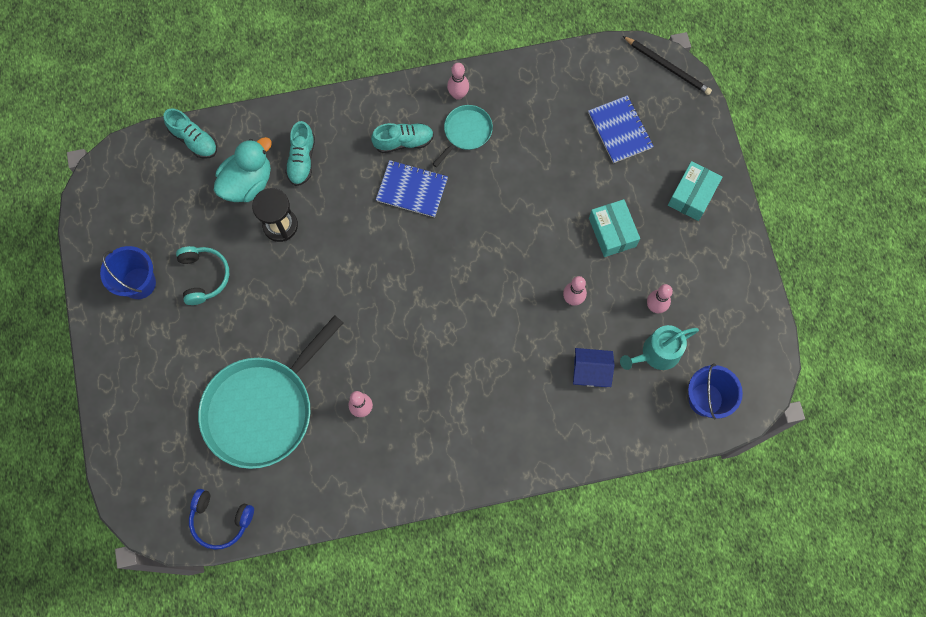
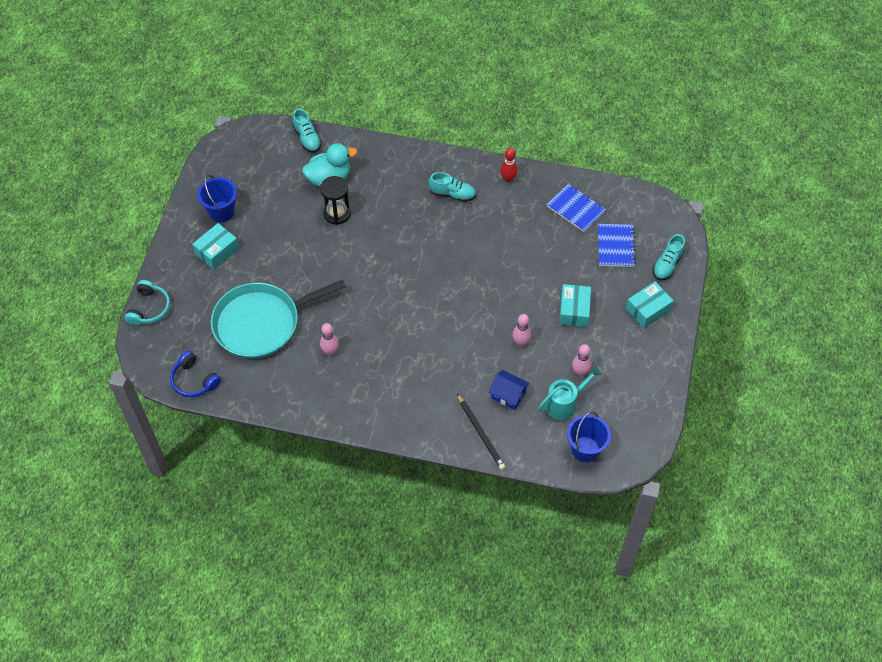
camera: 25 degrees right, 15 degrees down
(161, 338) = (217, 251): none -> turquoise box
(204, 276) = (267, 225): turquoise headphones -> turquoise headphones (149, 308)
(302, 160) = (374, 178): turquoise shoe -> turquoise shoe (667, 264)
(412, 189) = (442, 226): blue notebook -> blue notebook (576, 209)
(458, 94) = (508, 179): pink bowling pin -> red bowling pin
(466, 132) = (500, 205): turquoise pan -> none
(656, 353) = (564, 403): turquoise watering can -> turquoise watering can turned 150 degrees clockwise
(667, 67) = (674, 218): black pencil -> black pencil (481, 433)

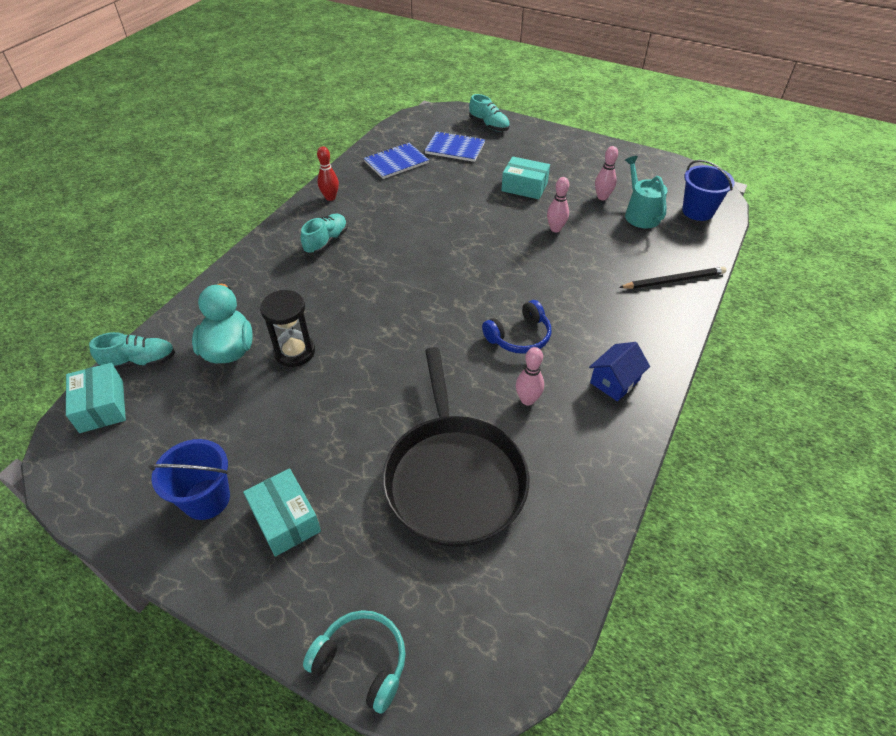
camera: 75 degrees left, 10 degrees down
(194, 380) = (544, 602): blue headphones -> blue headphones (519, 336)
(261, 323) = (453, 477): turquoise pan -> black pan
(508, 395) = (624, 250): blue house -> blue house (615, 381)
(648, 310) = (537, 145): turquoise box -> turquoise box (102, 406)

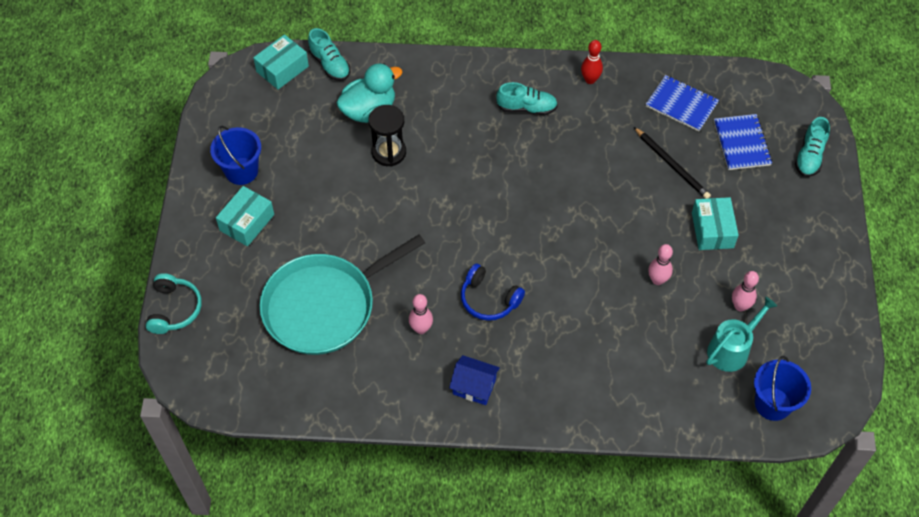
camera: 65 degrees right, 10 degrees up
(453, 477) = (324, 306): black pan -> turquoise pan
(674, 280) = (637, 404): black pencil -> black pencil (672, 165)

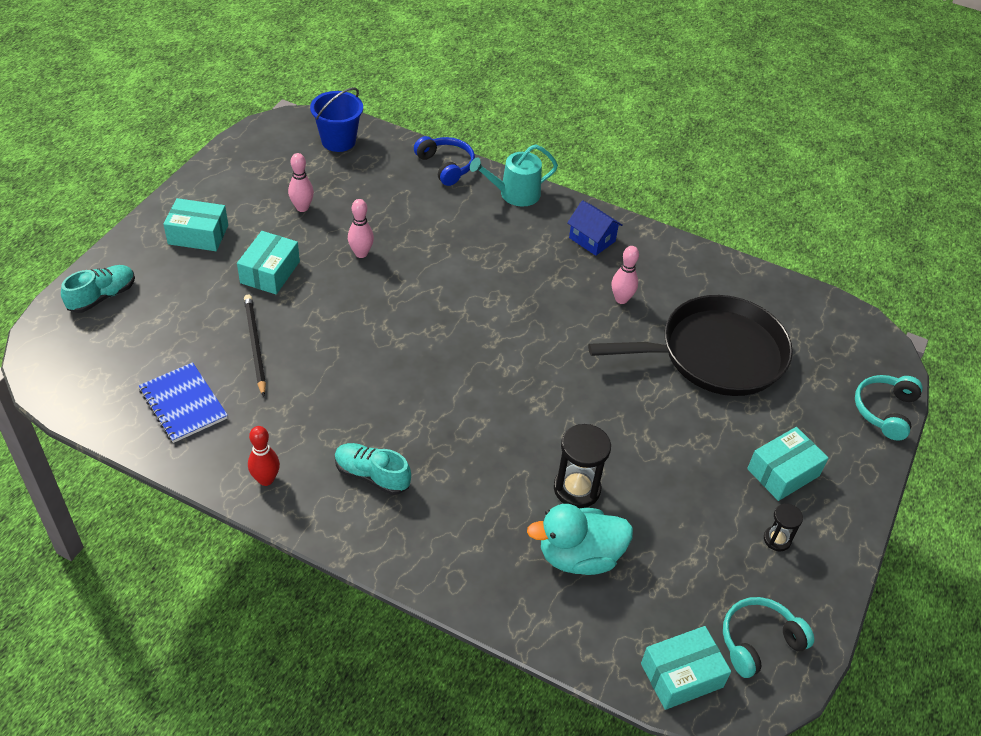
camera: 160 degrees left, 10 degrees down
(240, 104) = (759, 642): none -> turquoise headphones
(241, 171) = (777, 539): blue bucket -> black hourglass
(324, 306) = (715, 354): turquoise pan -> black pan
(330, 64) = (607, 652): turquoise shoe -> none
(489, 299) = (539, 298): blue headphones -> blue headphones (446, 166)
(731, 349) = (339, 183): turquoise watering can -> turquoise watering can (514, 194)
(742, 143) = (158, 336): blue notebook -> none
(796, 240) = (198, 234): none -> turquoise box

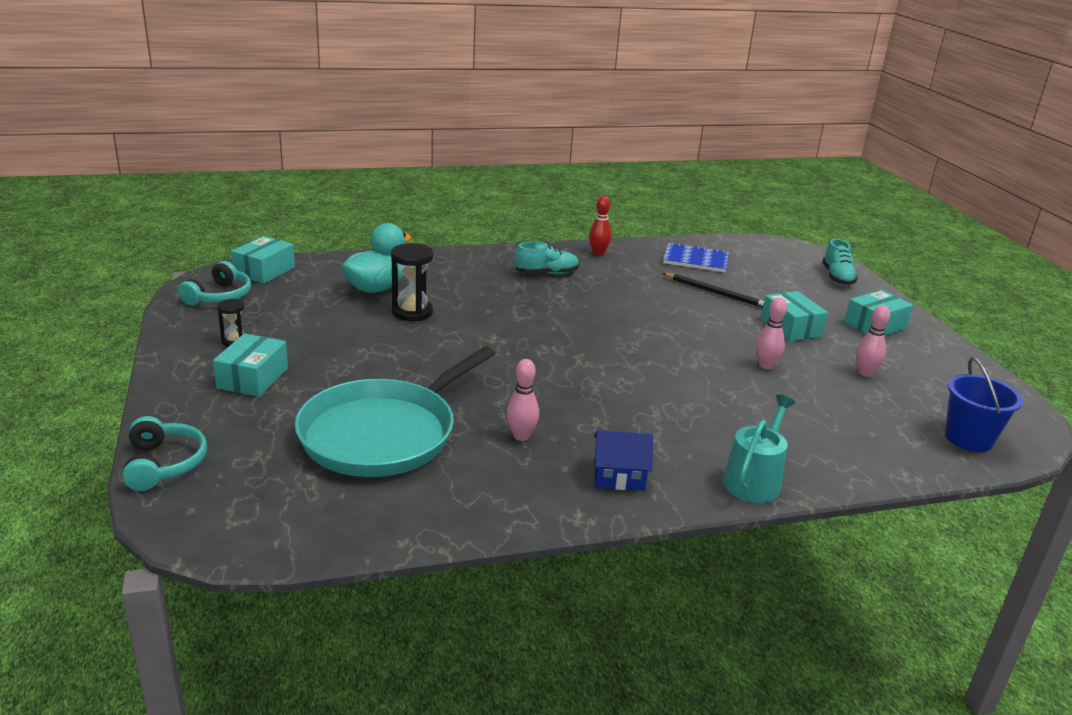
camera: 140 degrees right, 20 degrees down
(446, 166) = (854, 470): blue headphones -> none
(715, 354) = (383, 433): black pan -> turquoise pan

